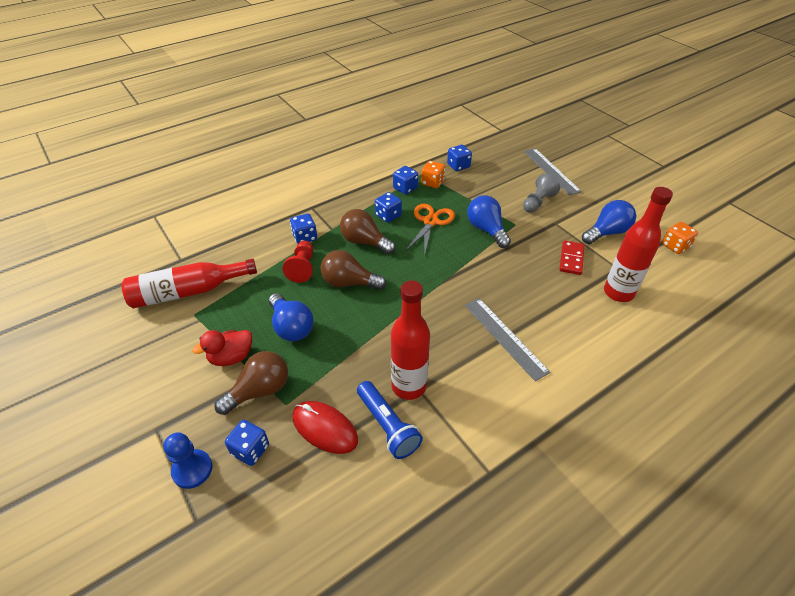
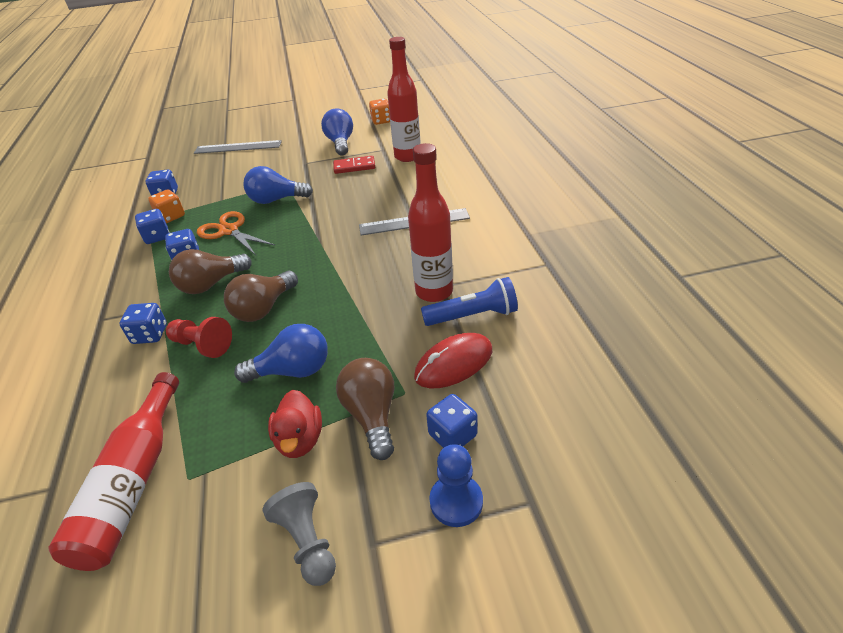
camera: 65 degrees left, 5 degrees down
(538, 202) = (270, 164): grey pawn -> grey pawn (307, 541)
(571, 259) = (354, 167): red domino -> red domino turned 45 degrees counterclockwise

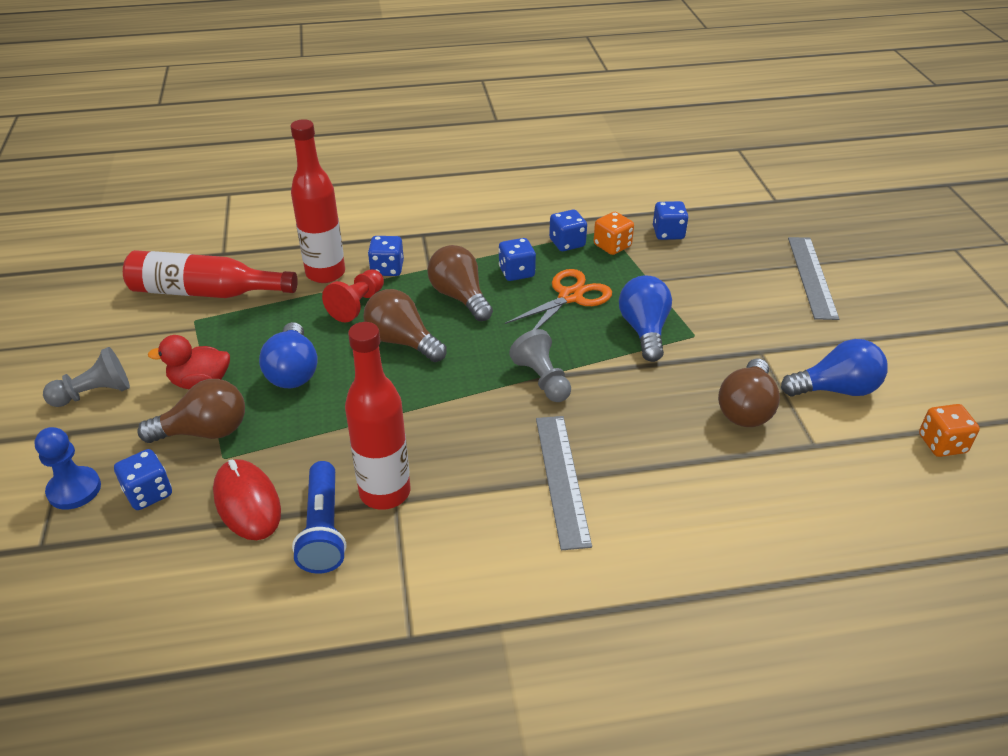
camera: 90 degrees right, 0 degrees up
(321, 236) = (542, 379): none -> grey pawn
(354, 167) = (746, 409): red domino -> brown light bulb
(407, 156) = (786, 479): red bottle -> red bottle (325, 273)

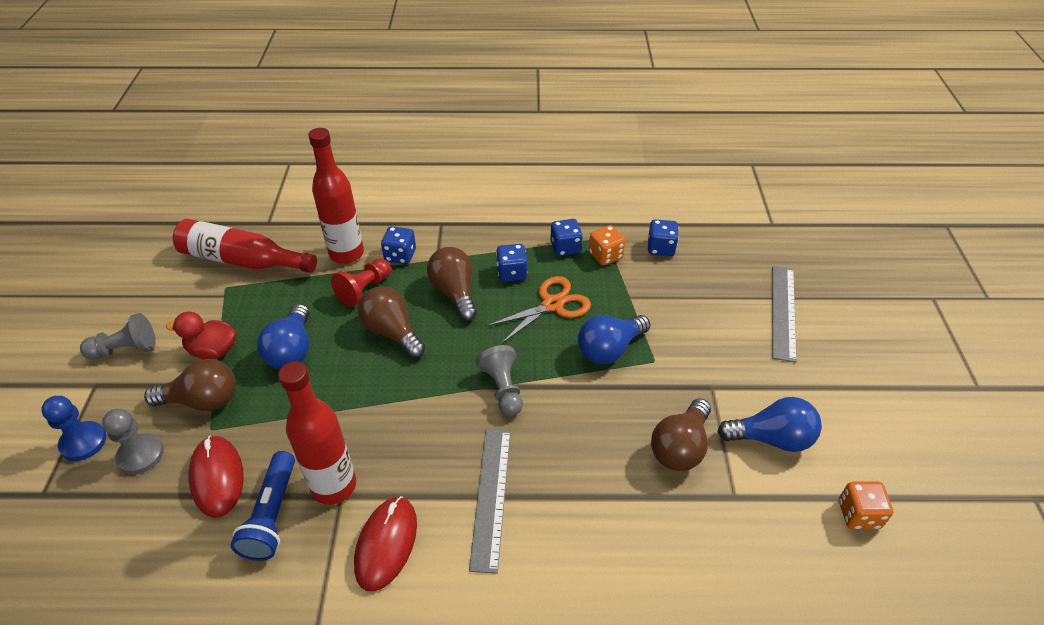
camera: 10 degrees right, 5 degrees up
(148, 493) = (140, 455): blue dice -> grey pawn
(462, 538) = (386, 544): none -> red mouse
(644, 330) = (609, 349): blue light bulb -> blue light bulb turned 135 degrees counterclockwise

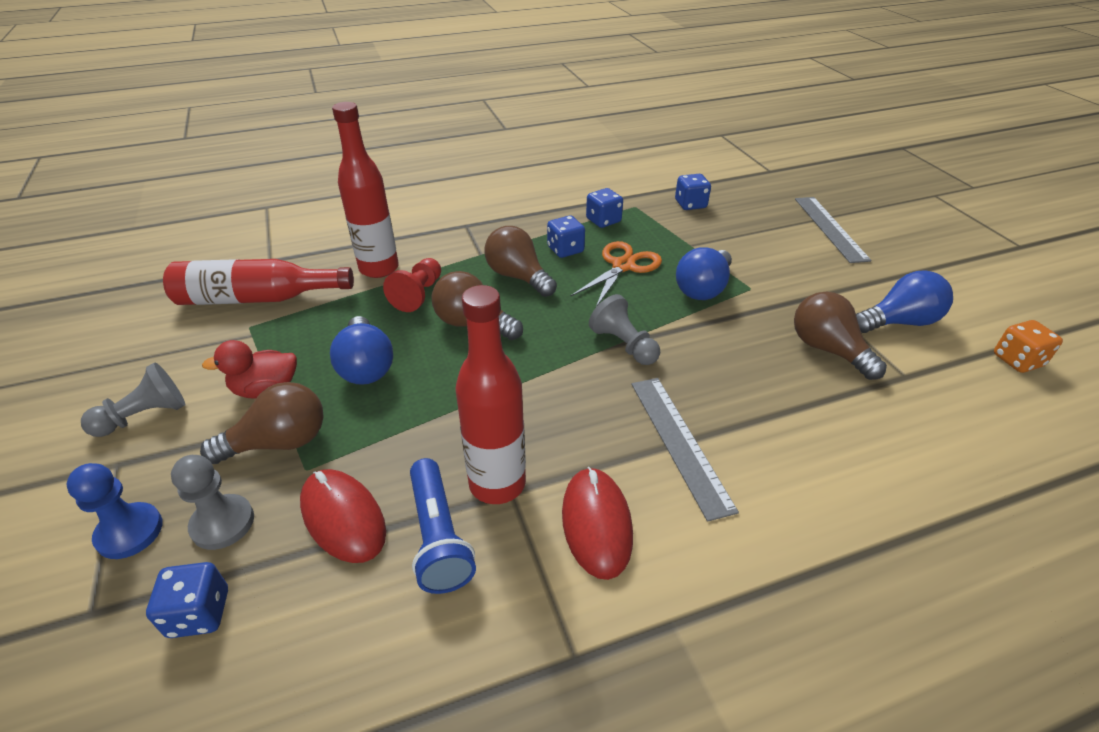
camera: 20 degrees left, 5 degrees down
(400, 255) = (439, 258): blue dice -> blue dice (199, 613)
(605, 255) = (645, 219): orange dice -> none
(680, 447) = (827, 349): brown light bulb -> brown light bulb turned 135 degrees clockwise

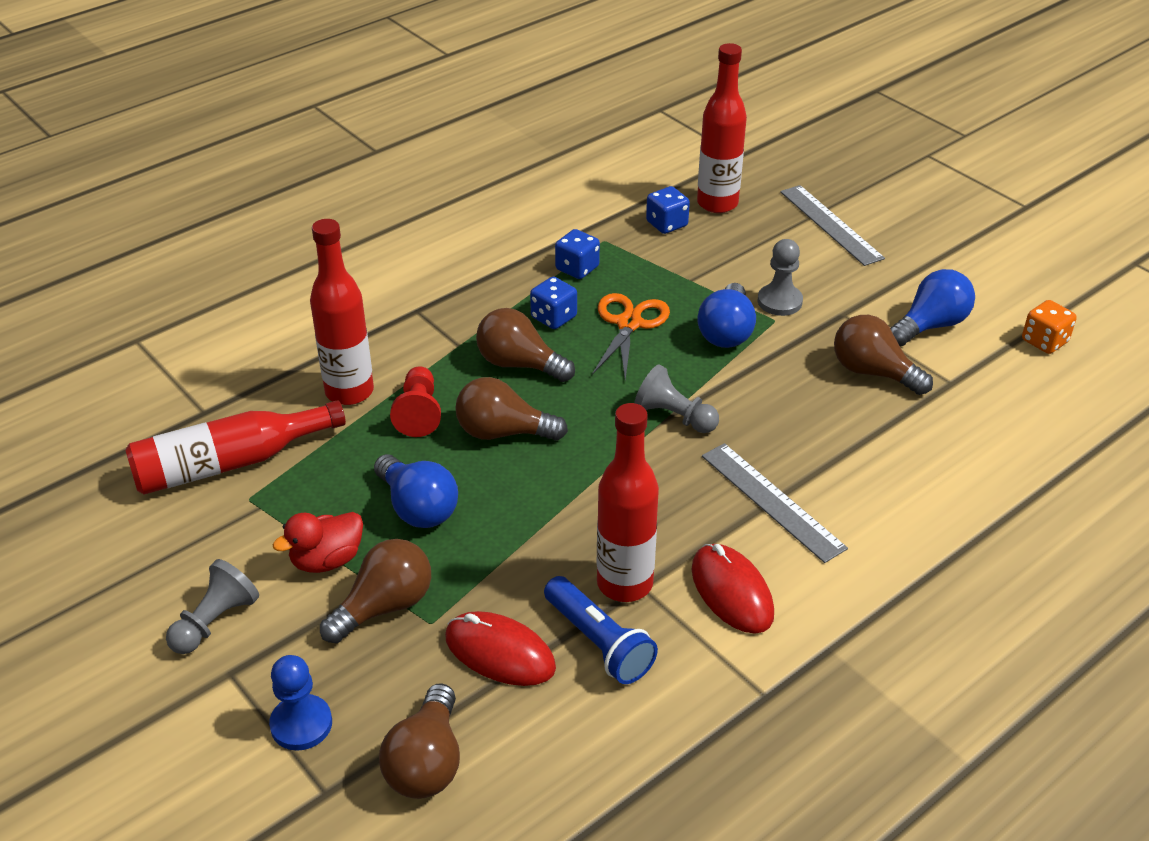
camera: 20 degrees left, 0 degrees up
(199, 613) = (426, 762): blue dice -> brown light bulb
(223, 523) = (387, 690): grey pawn -> grey pawn (779, 301)
(738, 198) = (717, 203): none -> red bottle

